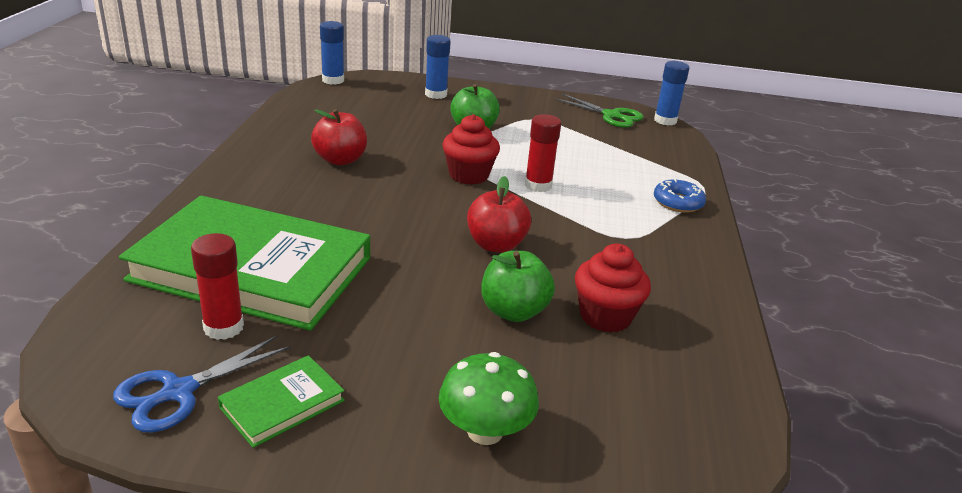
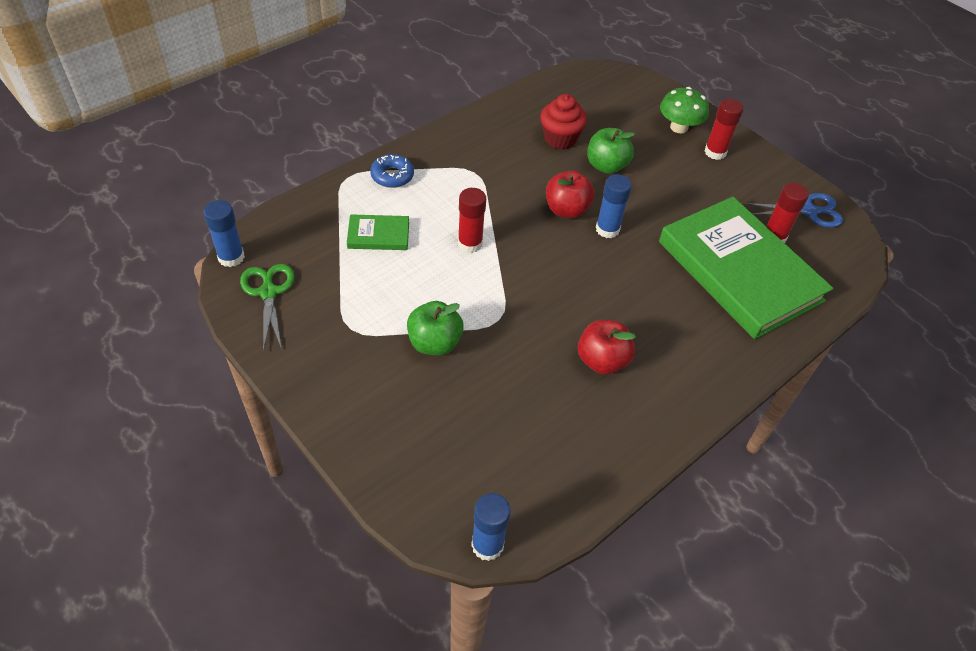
camera: 140 degrees left, 20 degrees up
(282, 404) = (762, 181): green book -> green book (378, 235)
(391, 416) = (715, 152): none -> red glue stick
(436, 94) = (397, 435): blue glue stick -> blue glue stick (607, 229)
(469, 175) = (511, 283): red cupcake -> none

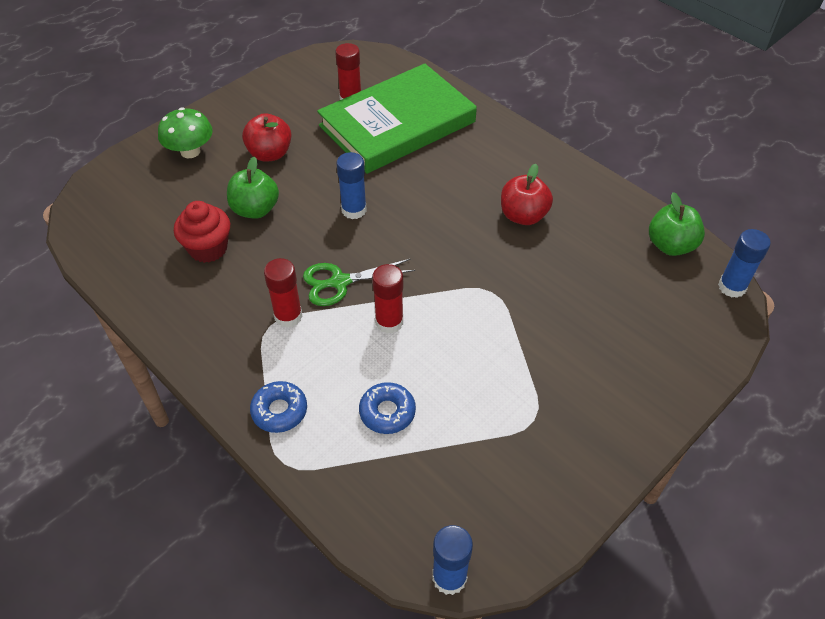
camera: 90 degrees left, 0 degrees up
(268, 292) = (500, 517): green scissors -> green scissors (340, 282)
(378, 235) = (387, 412): green book -> blue donut
(434, 343) = (535, 342): green apple -> green apple (670, 245)
(566, 210) = (328, 241): red apple -> red apple (270, 154)
(715, 152) = (232, 128): red glue stick -> red glue stick (288, 316)
(809, 211) = (315, 75): blue scissors -> none

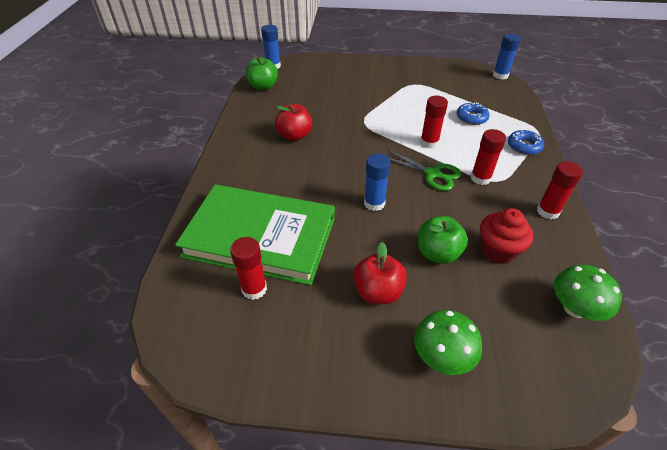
camera: 130 degrees left, 5 degrees down
(115, 245) = (574, 308): none -> green mushroom
(189, 327) = (548, 211): none -> red glue stick

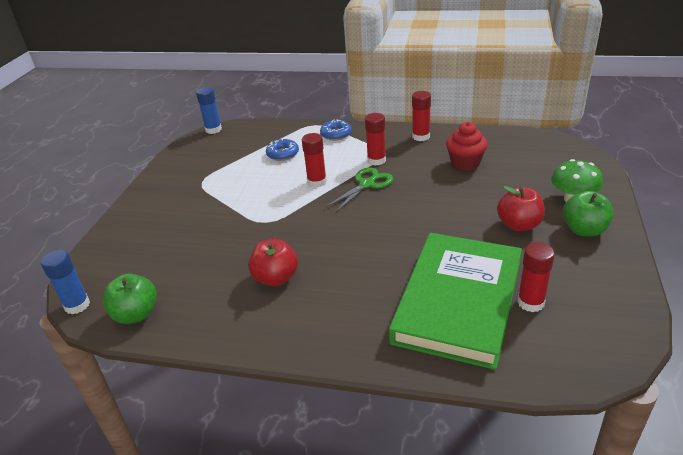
camera: 80 degrees left, 10 degrees down
(374, 203) = (407, 221): blue glue stick -> none
(437, 253) = (471, 191): green apple -> green apple (584, 230)
(574, 308) = (516, 142): green mushroom -> none

